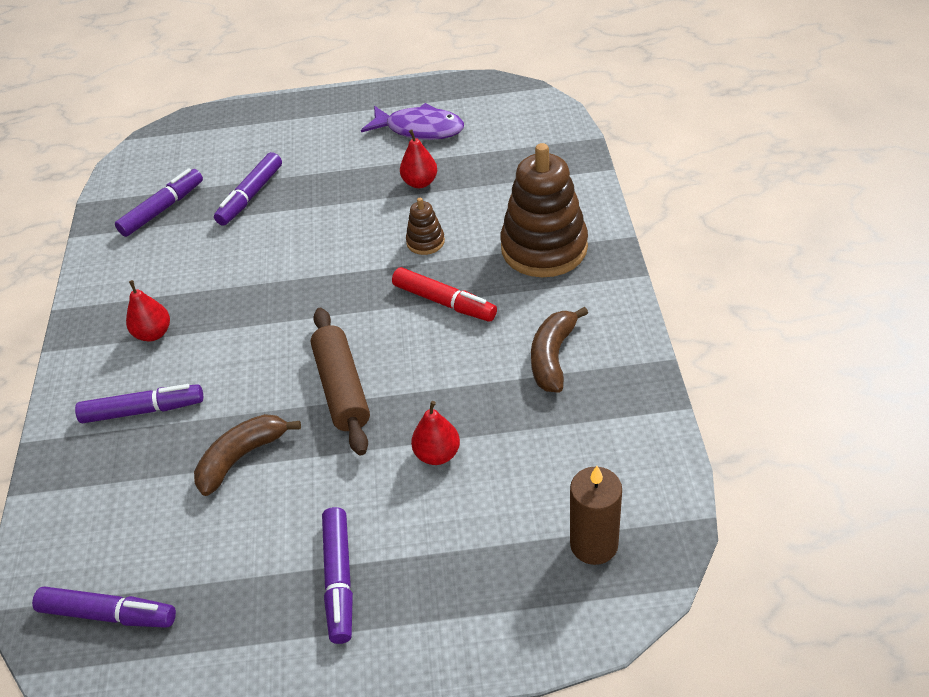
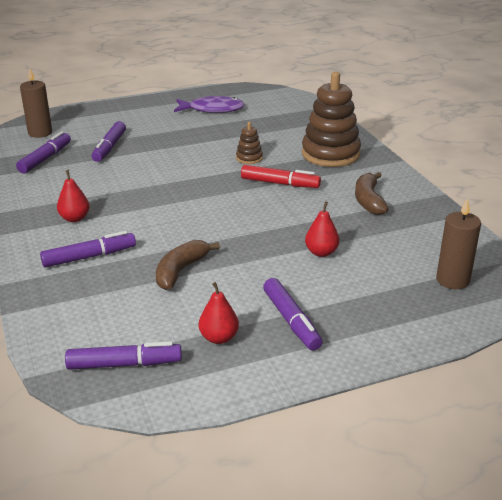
camera: 20 degrees left, 15 degrees down
(175, 155) = (40, 133): none -> brown candle
(342, 388) = (234, 230): brown rolling pin -> none
(420, 182) = (228, 132): red pear -> red pear (219, 338)

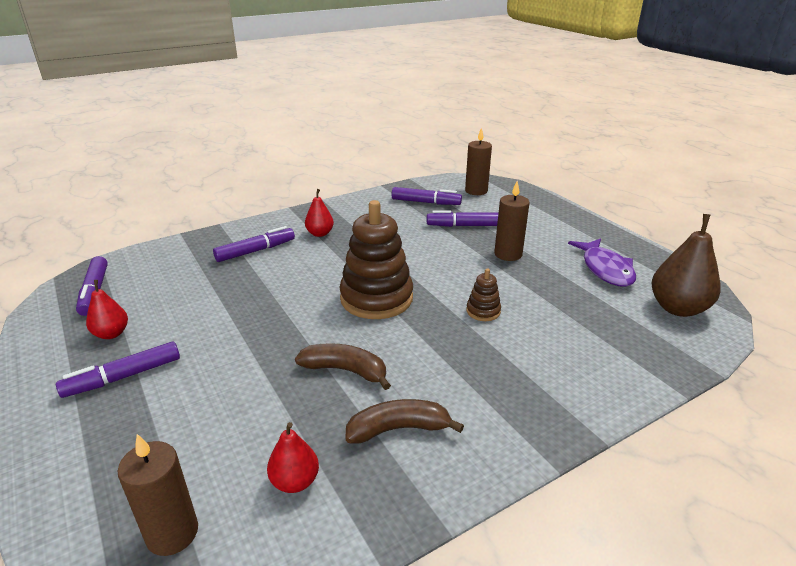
camera: 80 degrees right, 0 degrees up
(89, 257) = (255, 251): purple marker -> purple marker turned 90 degrees counterclockwise
(171, 137) = (508, 254): none -> brown candle
(180, 271) = (227, 298): brown banana -> brown banana (345, 370)
(269, 100) = (678, 308): none -> brown pear
(280, 183) = (424, 342): red marker -> none
(321, 252) = (256, 390): red pear -> red pear (295, 481)
(330, 154) = (532, 381): brown stacking toy -> brown stacking toy (376, 298)

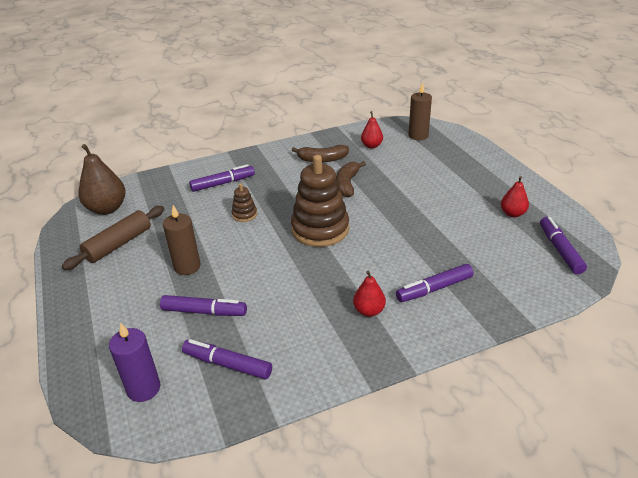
camera: 170 degrees left, 5 degrees up
(123, 377) = (482, 187): purple marker -> purple marker (223, 183)
(345, 370) = (347, 184): brown banana -> brown banana turned 75 degrees clockwise
(476, 191) = (144, 388): brown candle -> purple candle
(605, 269) = (118, 244): purple fish -> brown rolling pin

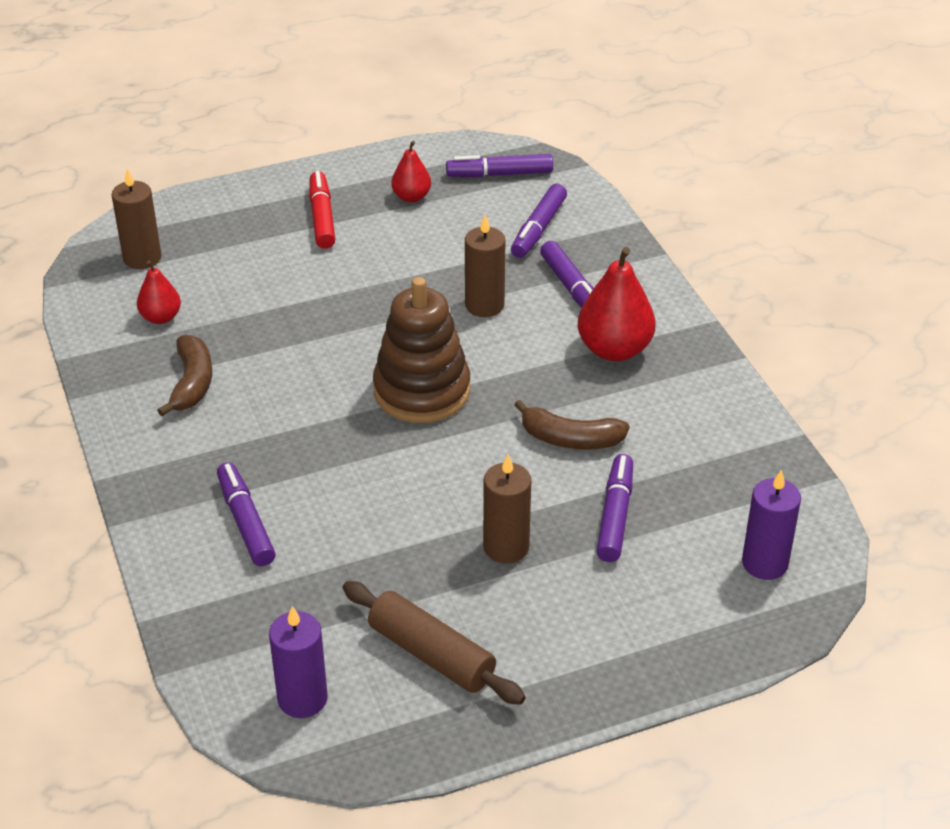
camera: 90 degrees left, 5 degrees up
(107, 209) = (302, 699): brown pear -> purple candle
(227, 364) = (717, 482): purple marker -> purple marker (538, 229)
(244, 214) = (362, 484): brown stacking toy -> none
(347, 184) = (291, 355): brown banana -> brown banana (570, 439)
(369, 311) = (614, 349): red pear -> red pear, size x1.75
(405, 249) = (484, 305): none -> brown candle
(475, 183) = (322, 217): none -> red marker

